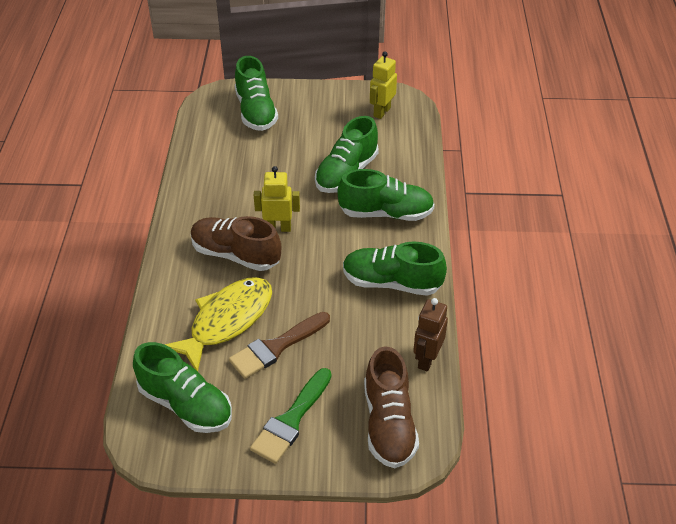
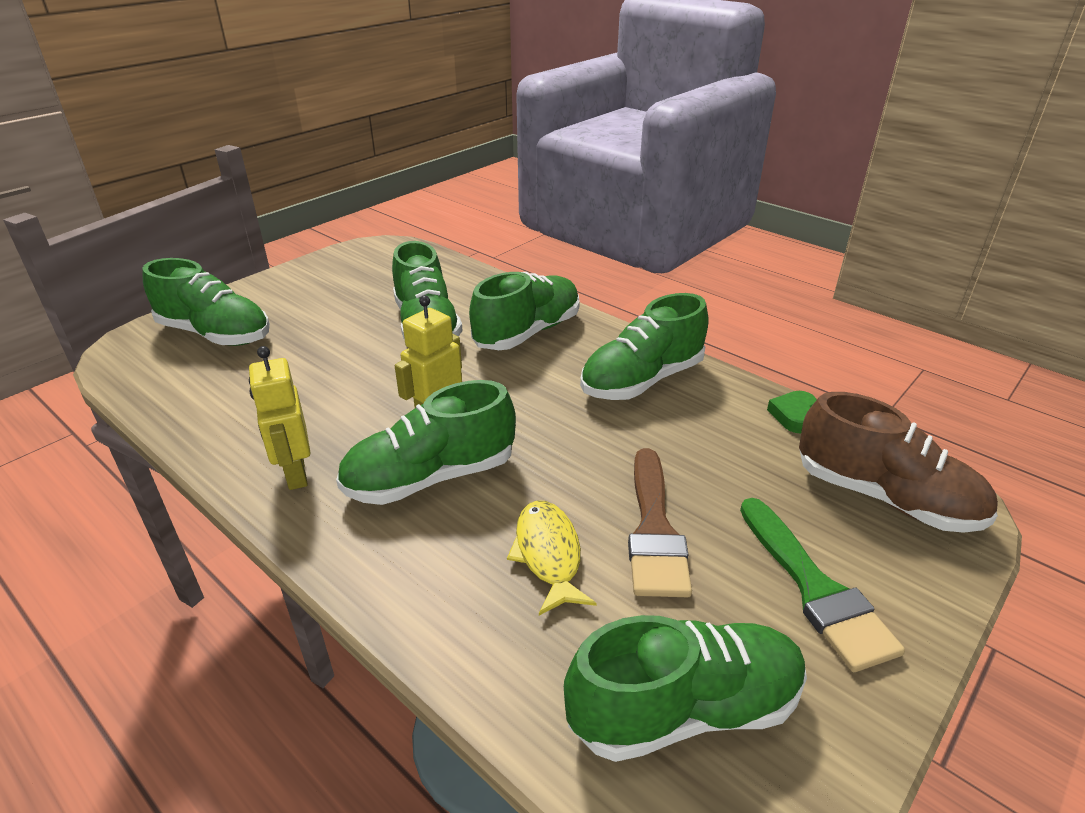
camera: 50 degrees left, 10 degrees down
(227, 321) = (548, 554): yellow fish -> yellow fish, size x0.58
(236, 255) = (430, 477): brown shoe -> green shoe
(381, 112) = (375, 265): yellow robot -> yellow robot (295, 474)
(427, 359) = (793, 415): brown robot -> green heart

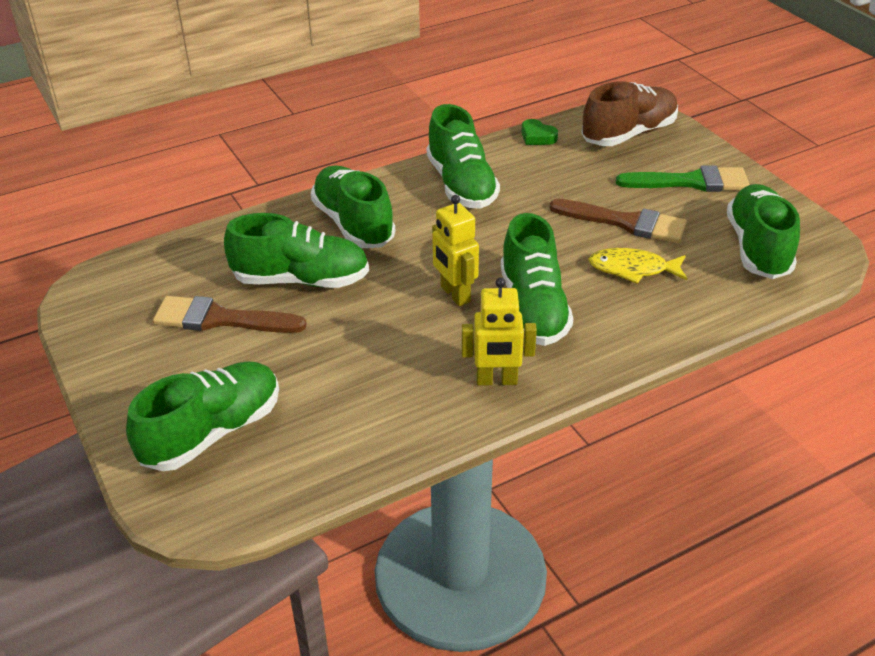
camera: 70 degrees left, 5 degrees up
(359, 304) = (220, 319): none -> brown brush

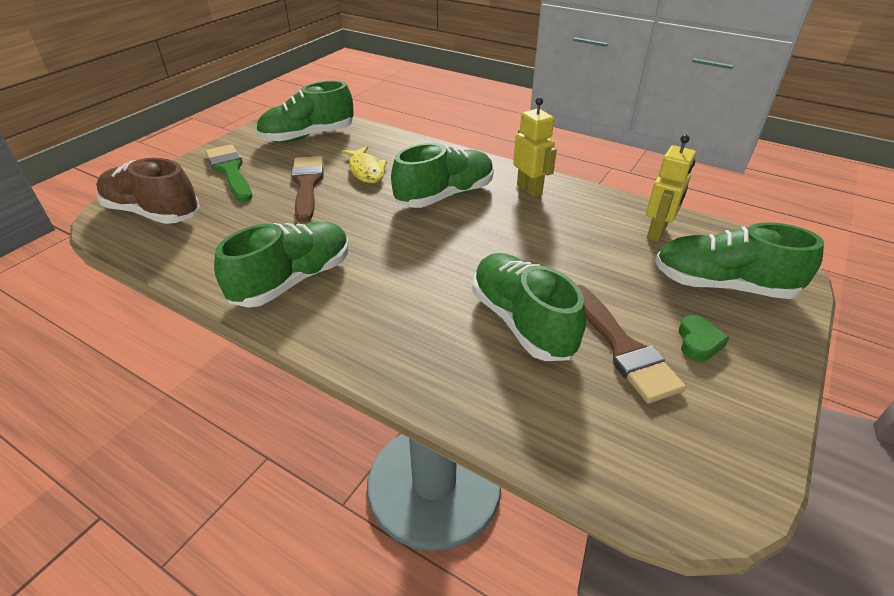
camera: 120 degrees left, 0 degrees up
(353, 224) = (409, 326): green shoe -> none
(454, 294) = (461, 231): yellow robot -> yellow robot (657, 232)
(537, 137) = (173, 261): green heart -> green heart (698, 342)

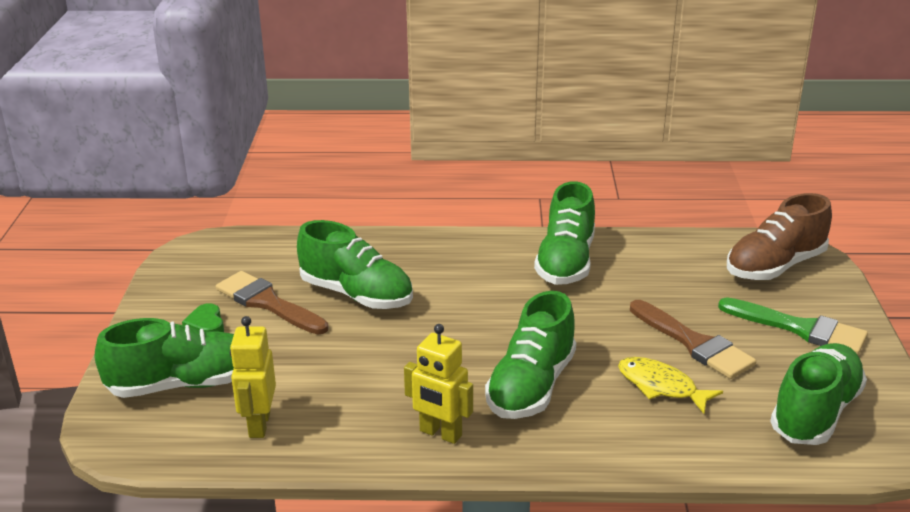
camera: 150 degrees right, 10 degrees down
(153, 212) = (775, 266): brown shoe -> brown shoe turned 150 degrees clockwise

